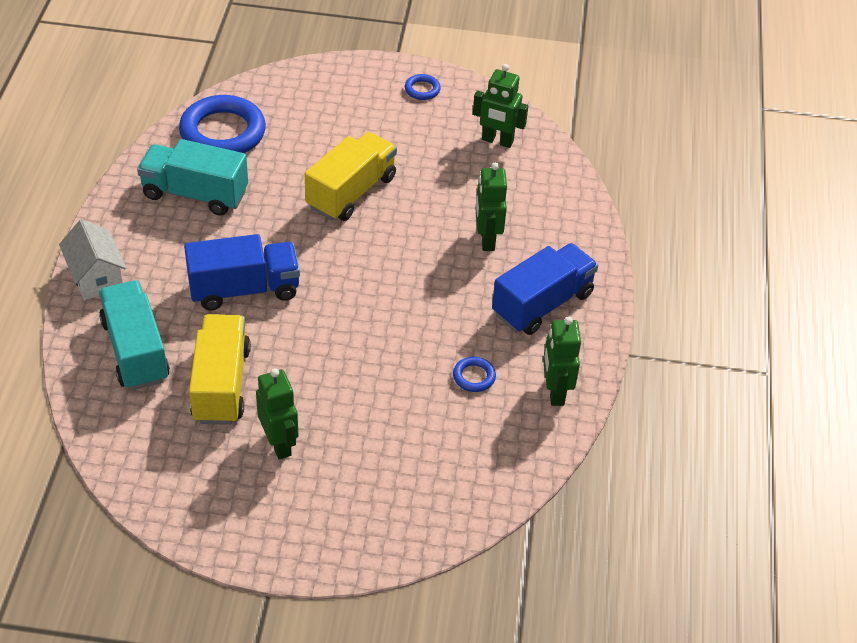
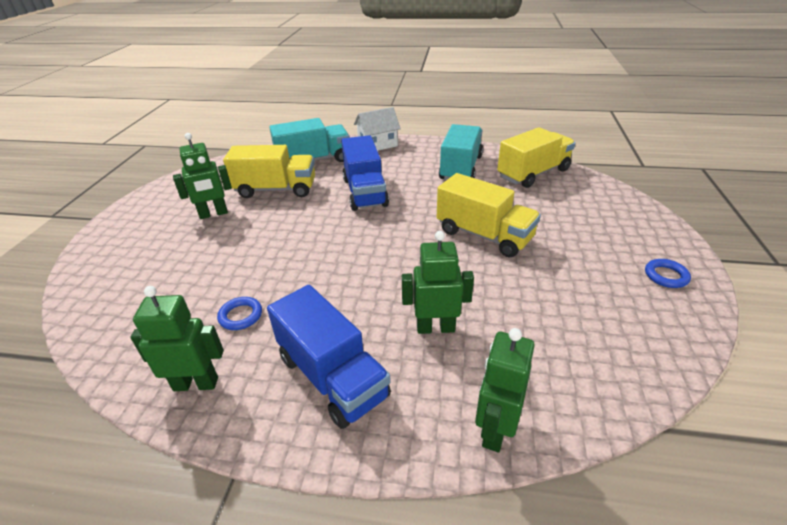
camera: 95 degrees right, 10 degrees down
(223, 132) = (533, 173): blue ring -> yellow truck
(497, 141) = (612, 339): green robot -> green robot (494, 429)

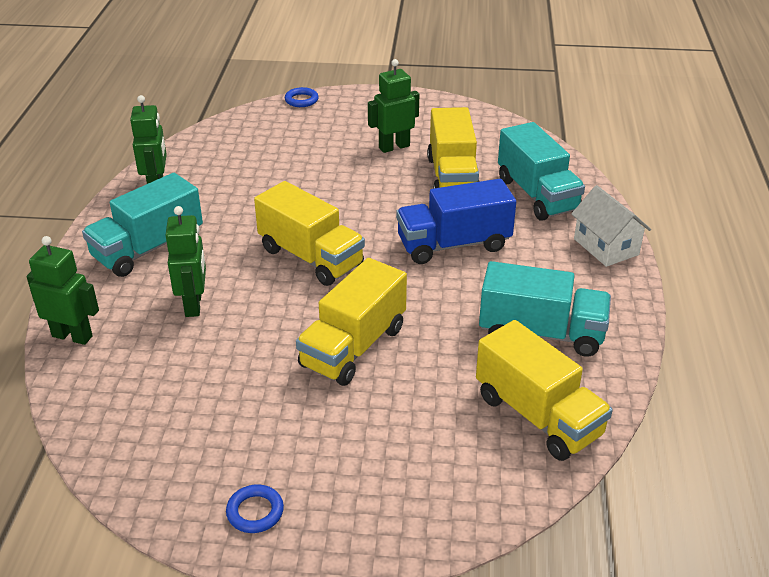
camera: 85 degrees right, 0 degrees up
(213, 214) = (394, 147): green robot -> green robot turned 90 degrees clockwise
(240, 316) = (228, 192): blue ring -> blue ring (301, 100)
(332, 376) = (148, 248): blue truck -> turquoise truck
(369, 257) = (311, 257): none -> yellow truck

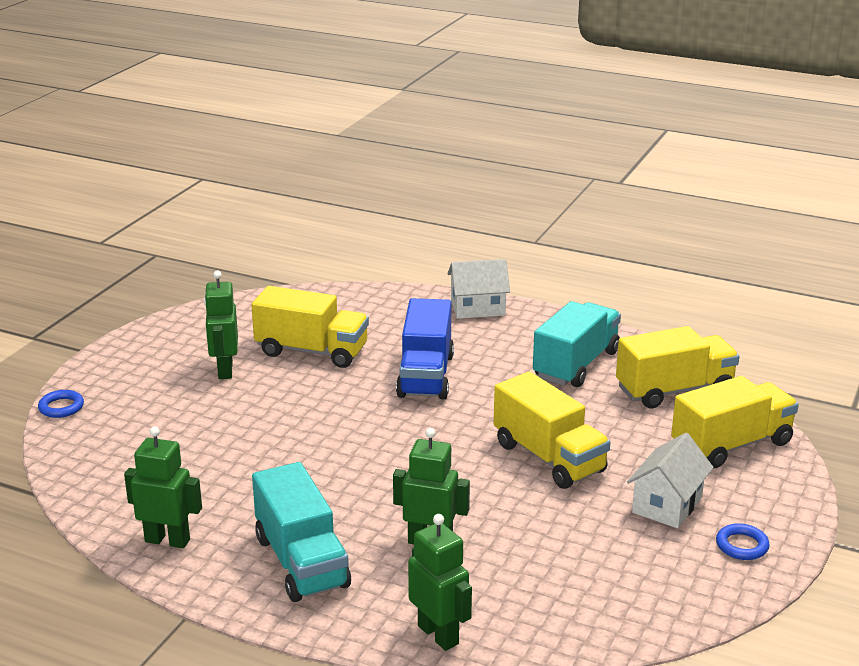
camera: 70 degrees left, 10 degrees down
(72, 336) = (438, 634): green robot -> green robot turned 105 degrees clockwise
(307, 443) = (667, 505): none -> white house
(311, 257) = (393, 456): yellow truck -> yellow truck (731, 445)
(537, 195) = (376, 318): turquoise truck -> none

